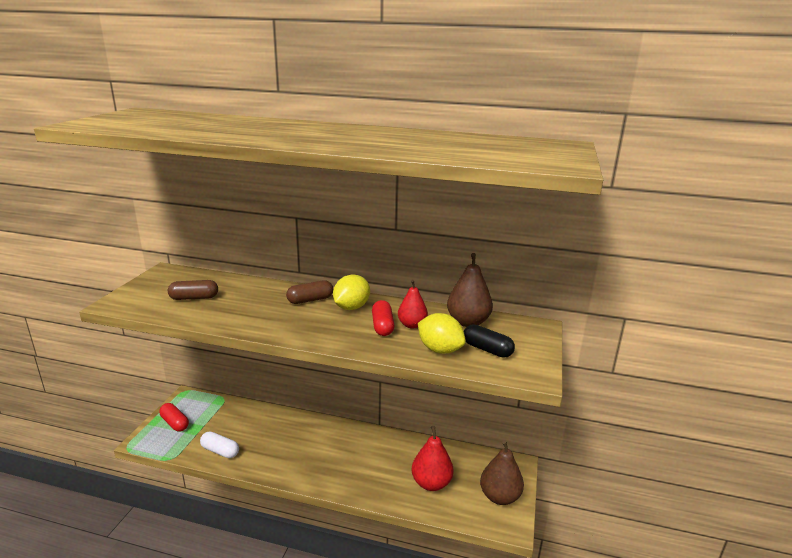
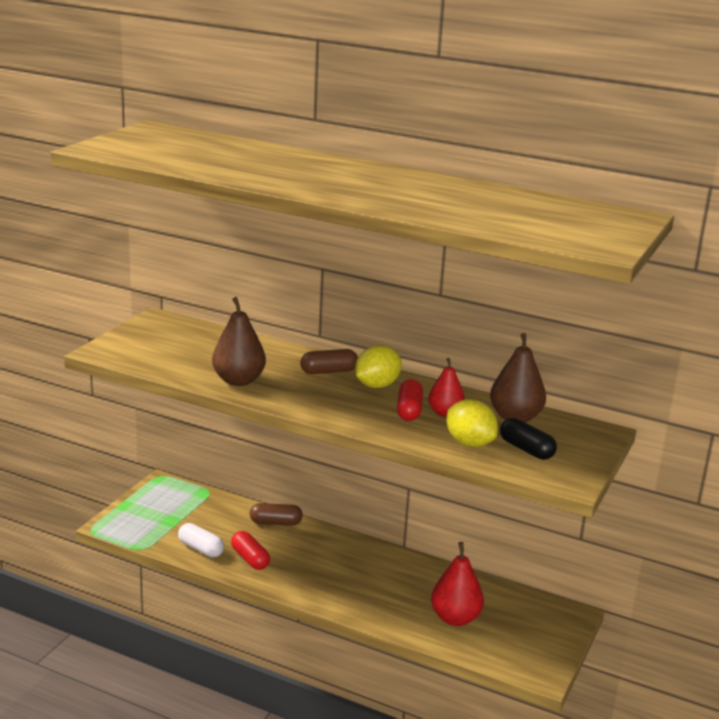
camera: 10 degrees right, 0 degrees up
(175, 423) = (147, 511): red capsule -> red capsule (250, 559)
(194, 298) = (192, 354): brown capsule -> brown capsule (275, 523)
(499, 496) = (538, 644): brown pear -> brown pear (238, 380)

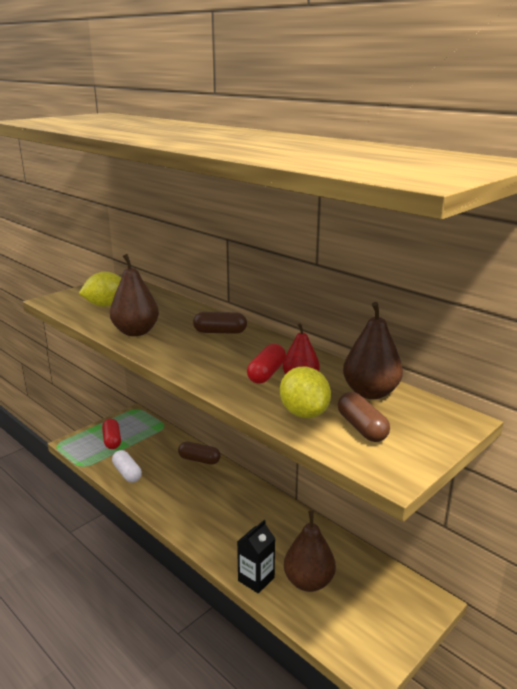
camera: 20 degrees right, 0 degrees up
(250, 559) = (160, 488): red capsule -> red capsule (112, 440)
(377, 385) = (254, 348): yellow lemon -> yellow lemon (106, 305)
(404, 625) = (256, 579): none -> black carton
(455, 618) = (308, 581): red pear -> brown pear
(526, 449) = (362, 428): black capsule -> brown capsule

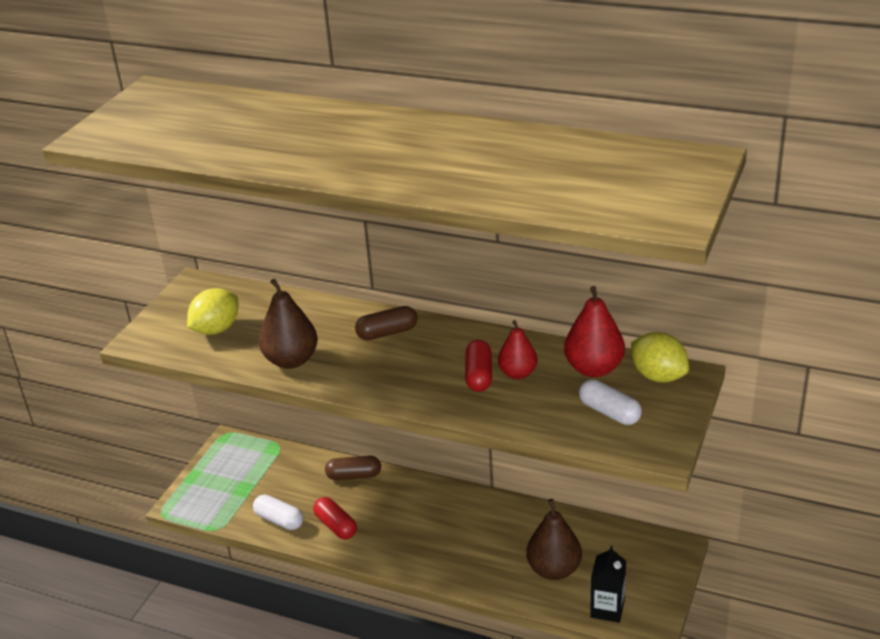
camera: 20 degrees left, 10 degrees up
(112, 440) = (228, 485): red capsule -> red capsule (336, 526)
(256, 579) = (501, 586): black carton -> black carton (607, 609)
(304, 413) = (547, 412): yellow lemon -> yellow lemon (658, 376)
(362, 428) = (609, 412): brown capsule -> white capsule
(370, 392) = (594, 368): brown pear -> red pear

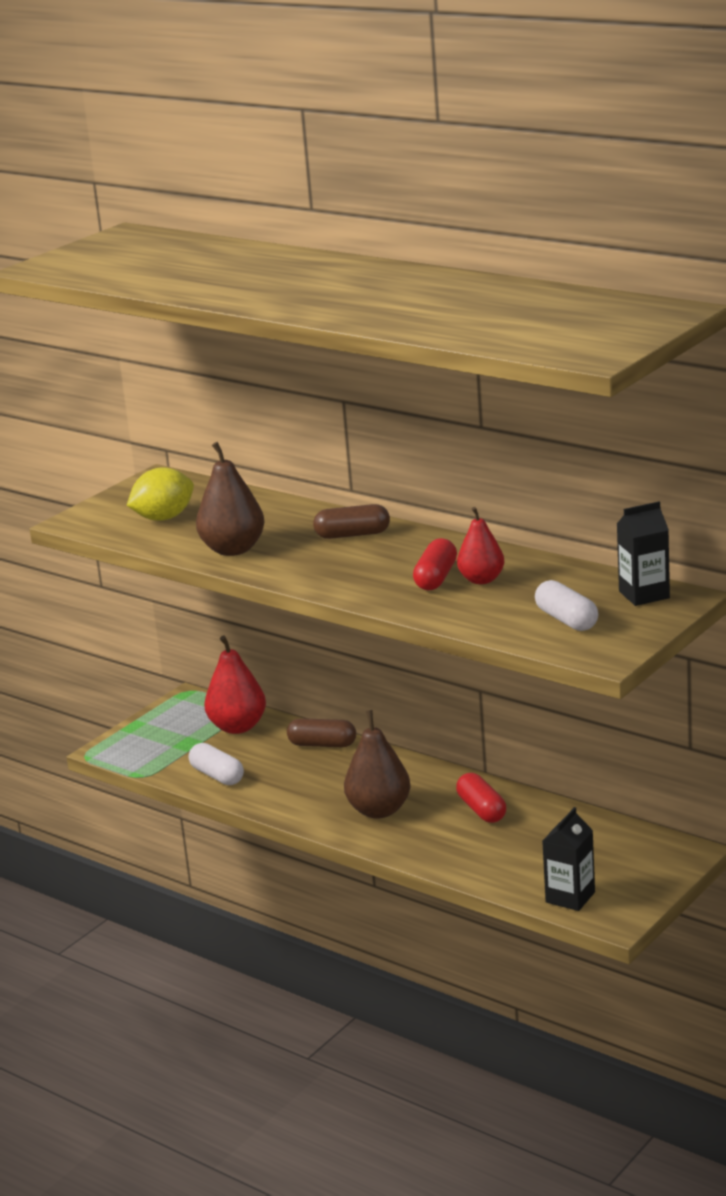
camera: 15 degrees right, 10 degrees down
(336, 526) = (281, 788): red capsule -> red capsule (481, 810)
(554, 569) = (523, 855): brown pear -> brown pear (379, 810)
(594, 368) = (572, 583): red pear -> red pear (237, 727)
(658, 376) = (644, 595): yellow lemon -> black carton

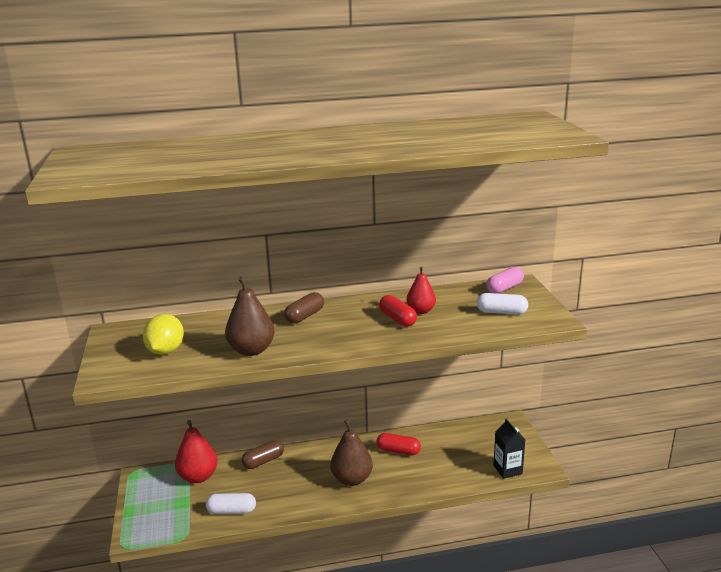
camera: 50 degrees left, 0 degrees up
(644, 595) = (504, 288): black carton -> pink capsule

